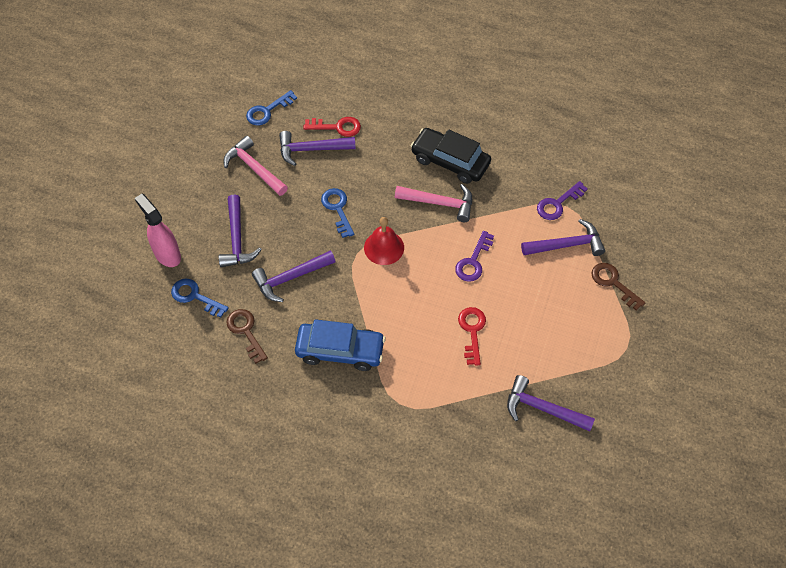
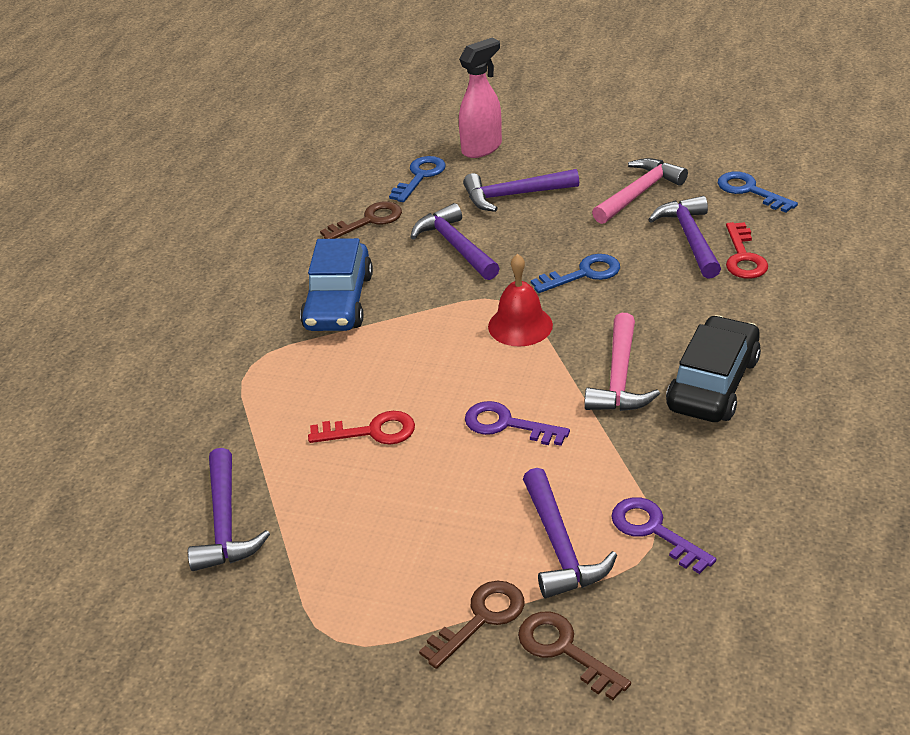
camera: 90 degrees right, 20 degrees down
(543, 409) = (225, 523): purple hammer -> purple hammer turned 150 degrees clockwise
(632, 250) = (564, 650): none -> brown key

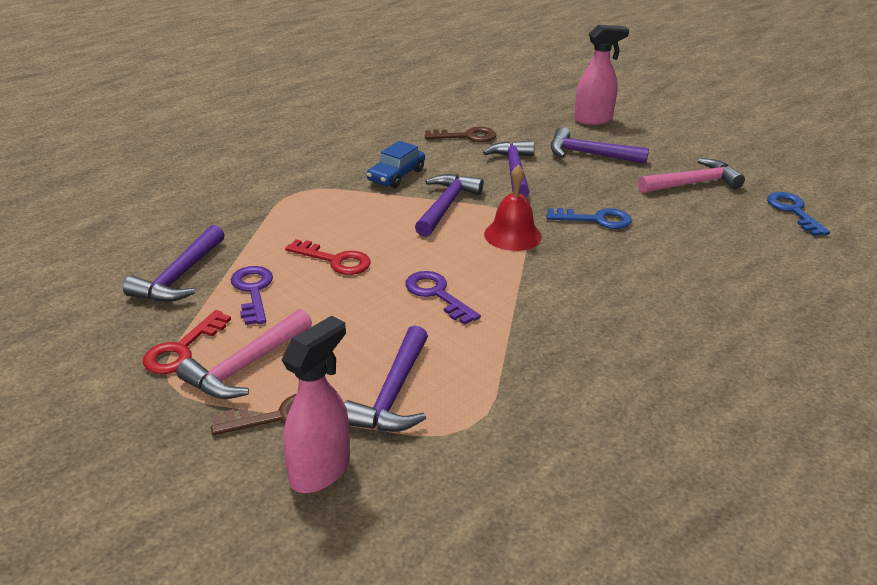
camera: 25 degrees right, 5 degrees down
(338, 302) = (396, 175): blue car -> blue car, size x0.66
(420, 176) = (530, 122): blue key -> none
(564, 650) = (320, 470): brown key -> pink spray bottle
(619, 377) = (558, 297): pink hammer -> pink hammer (246, 365)
(654, 531) = (480, 417): purple key -> purple key (253, 291)
(690, 238) = (709, 226): purple hammer -> purple hammer (446, 206)
(713, 383) = (634, 332): black car -> none
(743, 257) = (746, 254): red key -> red key (182, 349)

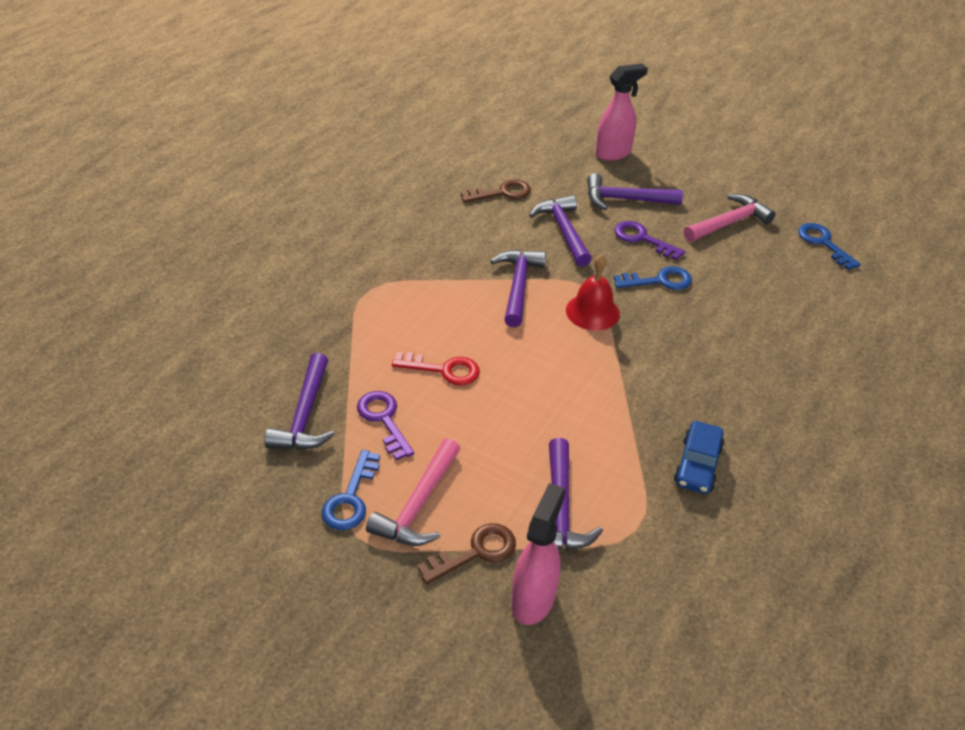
camera: 15 degrees left, 10 degrees up
(182, 349) = (351, 498): red key -> blue key
(396, 175) = (455, 254): blue car -> blue car (697, 465)
(437, 295) = (553, 393): purple key -> purple key (642, 239)

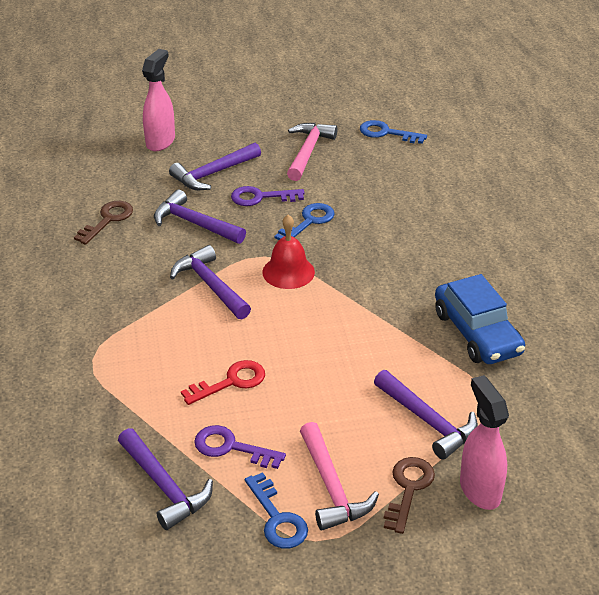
camera: 40 degrees left, 5 degrees down
(697, 465) = (477, 333): blue car -> blue car, size x1.52

